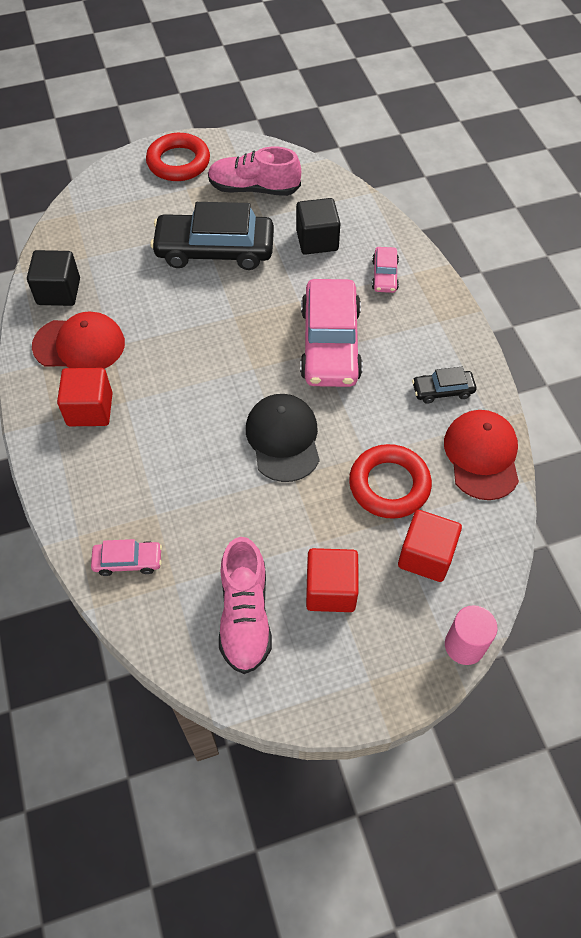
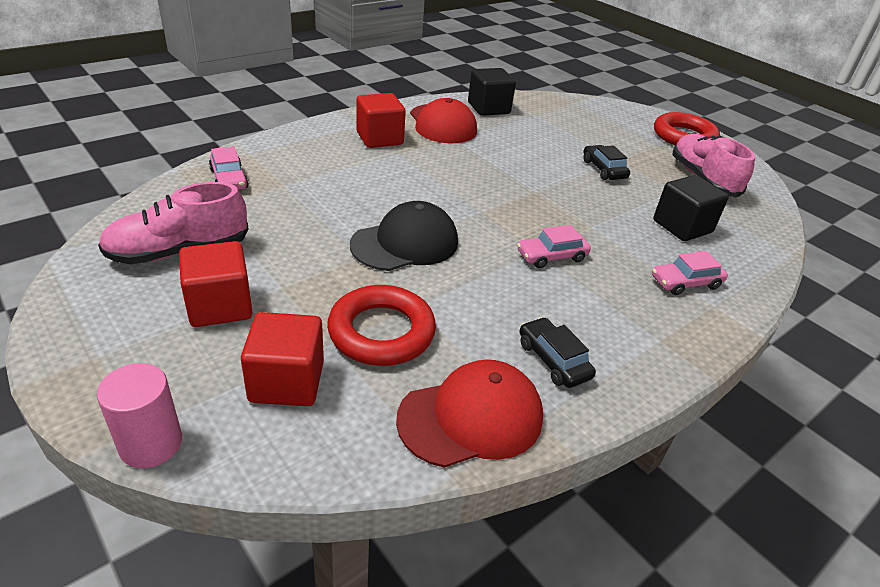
camera: 65 degrees right, 20 degrees down
(215, 250) = (603, 169): black car -> black car, size x0.47
(330, 344) = (551, 256): pink car -> pink car, size x0.47

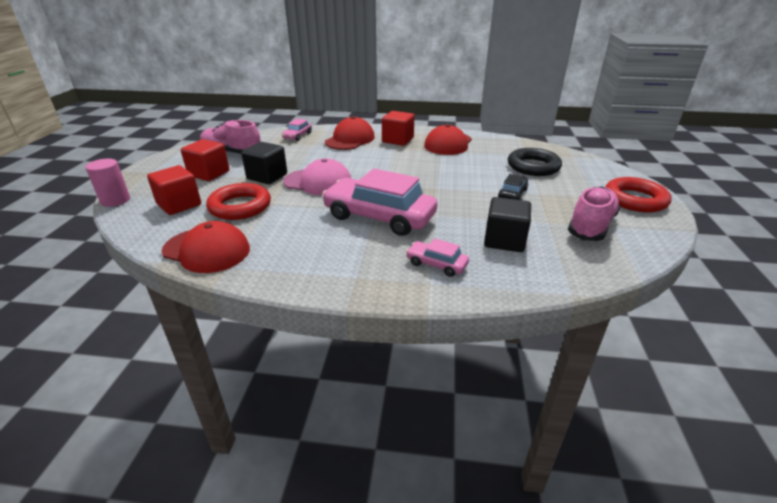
camera: 50 degrees right, 5 degrees down
(318, 158) = (350, 139): none -> red cap
(405, 243) = (318, 182): black cap -> pink cap
(488, 108) = (496, 144): black cube -> black cube (267, 176)
(551, 256) = (379, 216): pink car -> pink car, size x2.15
(553, 360) = (283, 252): black car -> none
(565, 127) = (533, 166): none -> black ring

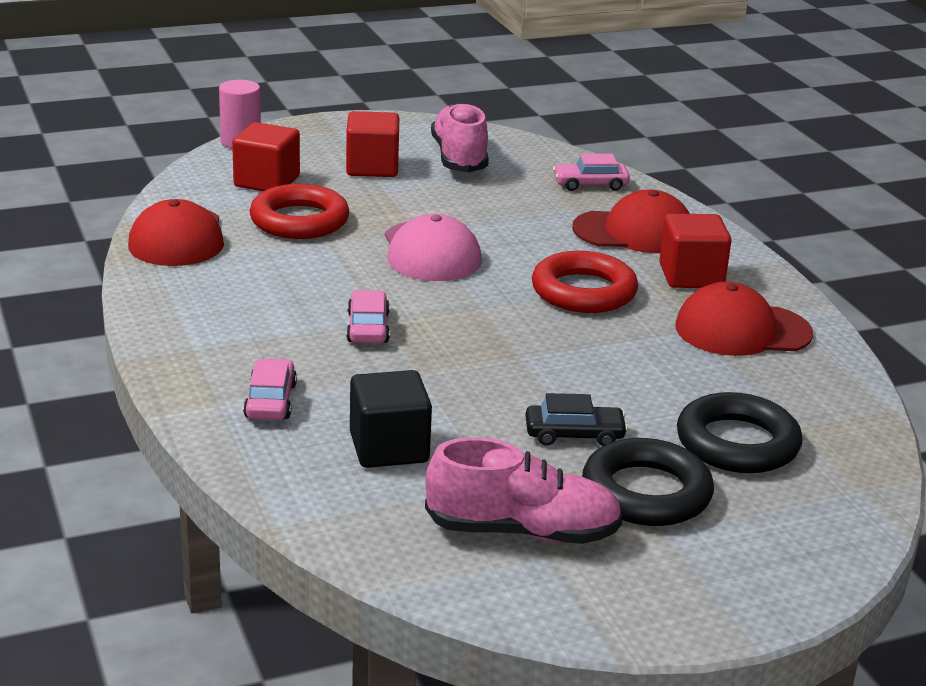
camera: 60 degrees right, 5 degrees down
(267, 176) = (408, 209): black cube -> none
(379, 216) = (368, 328): pink car -> pink car, size x0.47
(565, 192) = (646, 493): none -> black ring
(634, 200) = (699, 582): red ring -> red ring (583, 291)

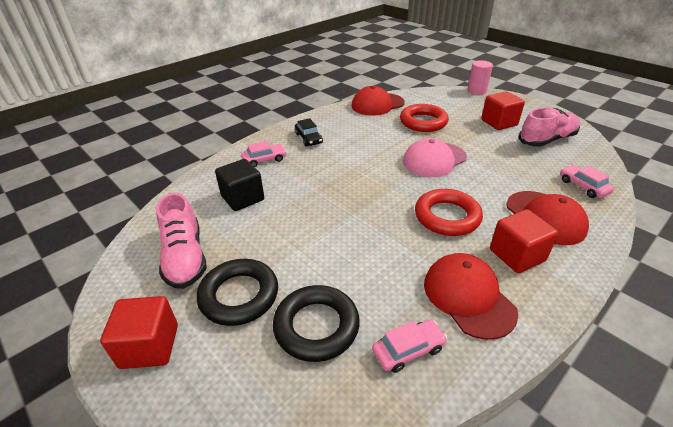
camera: 70 degrees right, 10 degrees up
(267, 182) = (449, 106): red cube -> red cube (149, 346)
(368, 328) = (344, 164): pink car -> pink car (408, 350)
(574, 434) = (286, 252): black car -> black car (309, 138)

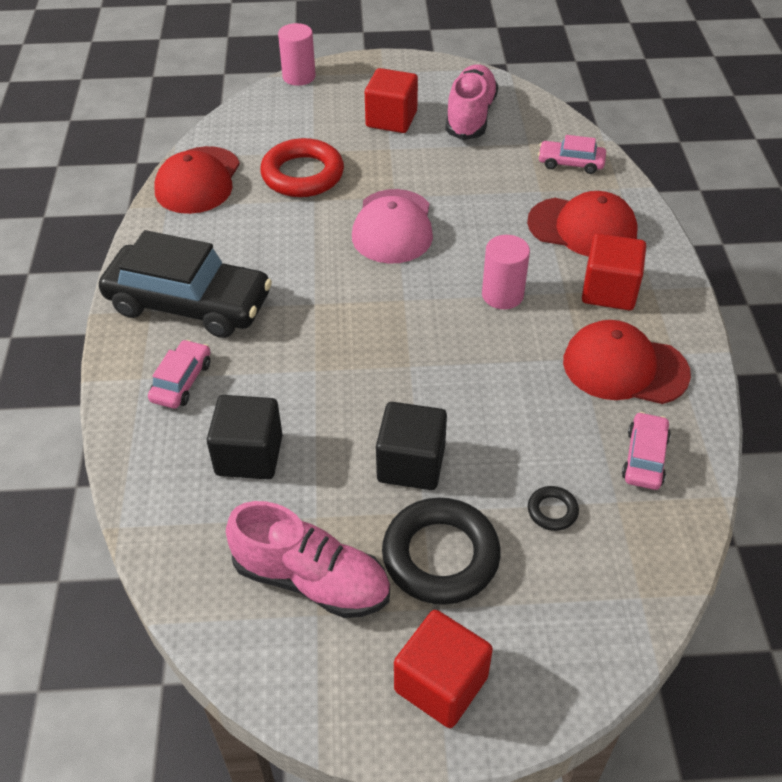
camera: 50 degrees left, 10 degrees up
(290, 249) = (411, 464): none -> black cube
(309, 138) = (189, 303): black car -> black car, size x2.15
(316, 326) = (552, 511): black ring -> black ring, size x0.45
(447, 217) = (502, 295): red ring -> pink cylinder

